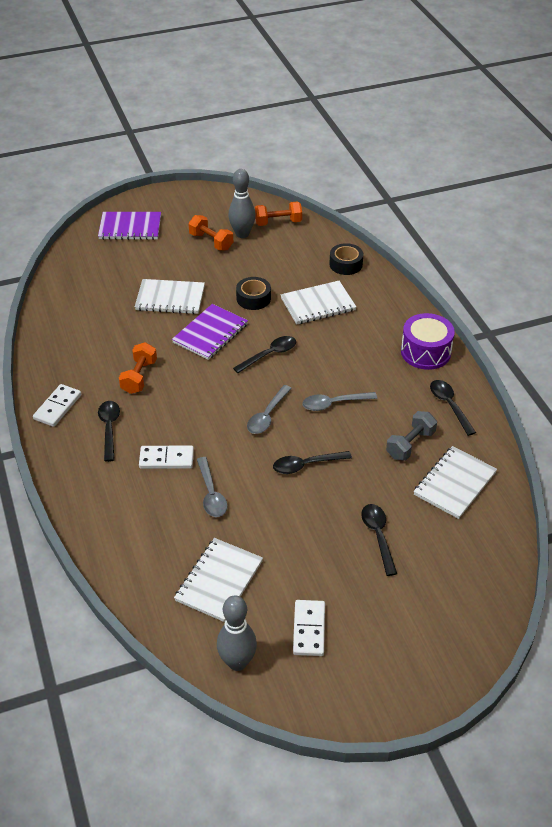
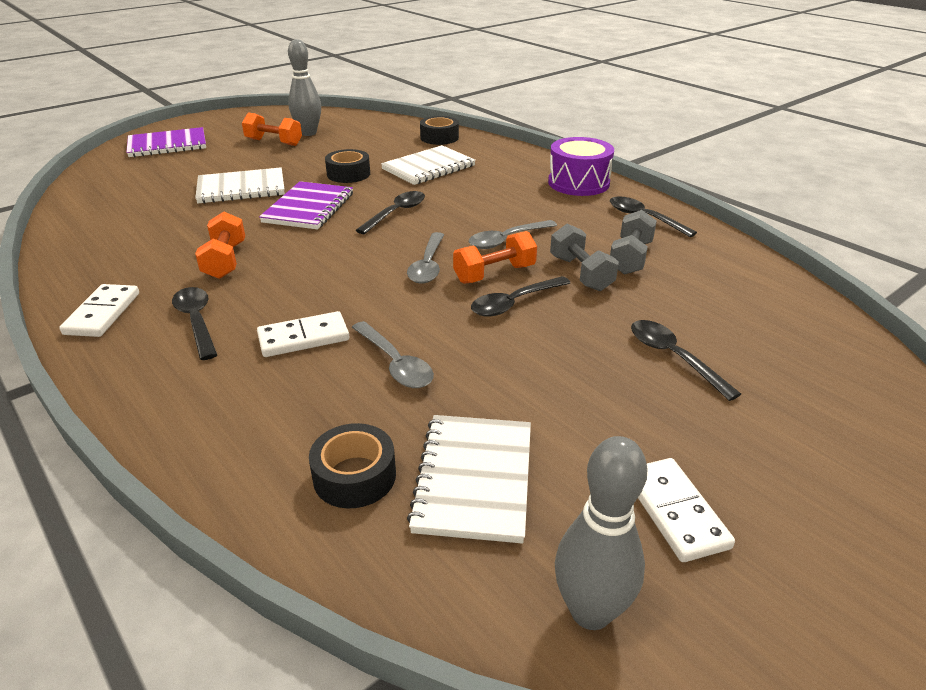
camera: 20 degrees left, 10 degrees down
(161, 561) = (354, 476): none -> black tape
(278, 222) = (345, 121): orange dumbbell -> orange dumbbell (494, 274)
(366, 450) = (580, 273): none -> grey dumbbell
(454, 484) = (717, 282): white notebook -> none

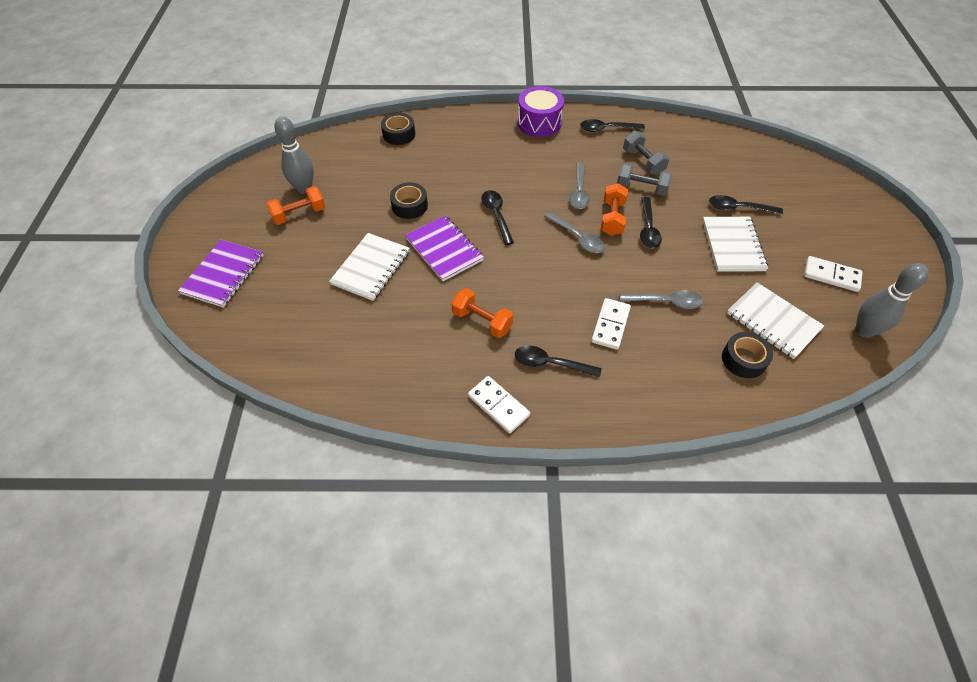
camera: 50 degrees left, 20 degrees up
(428, 168) = (444, 166): white notebook -> white notebook (733, 245)

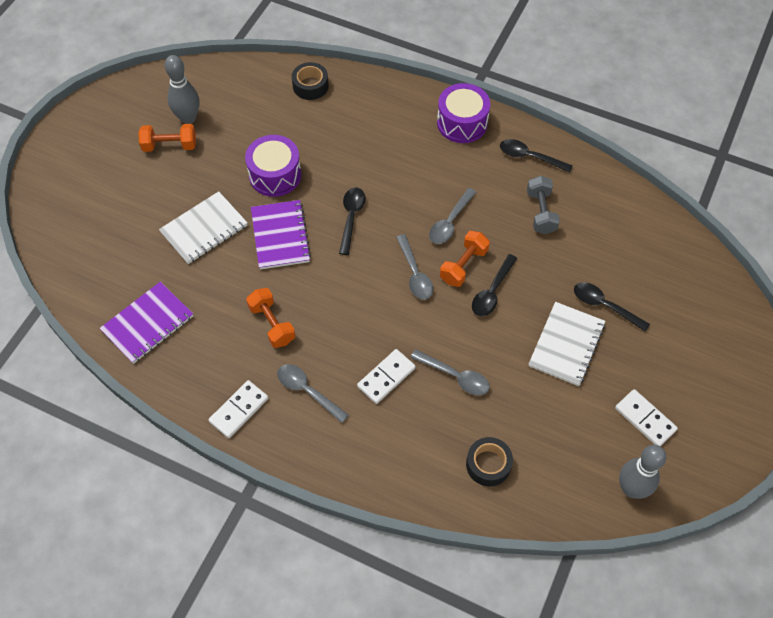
camera: 25 degrees right, 5 degrees up
(223, 275) = (76, 185): purple notebook -> purple notebook (148, 324)
(409, 206) = (275, 175): black tape -> purple drum
(498, 405) = (239, 410): white domino -> white domino turned 60 degrees clockwise
(551, 363) = (308, 391): black spoon -> grey spoon
(641, 188) = (517, 243): grey dumbbell -> none
(773, 321) = (546, 440): white notebook -> none

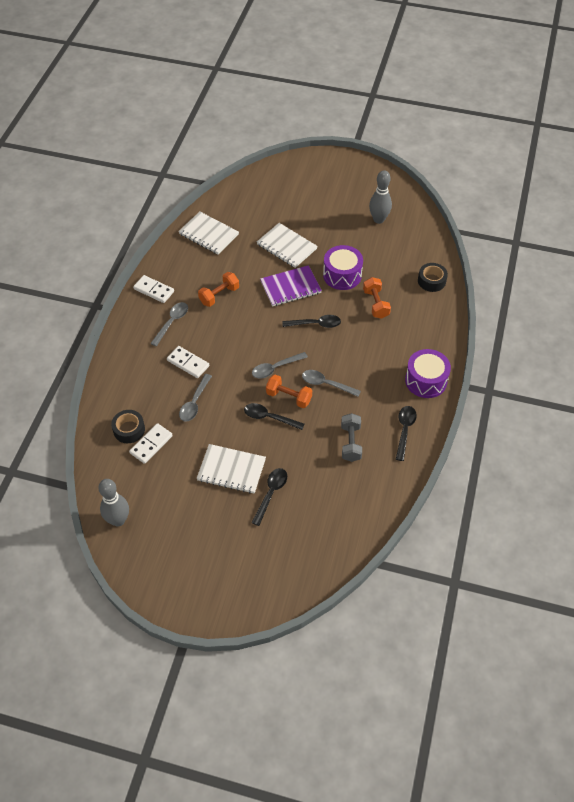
camera: 80 degrees right, 5 degrees down
(148, 324) = (208, 234): purple notebook -> white notebook
(170, 145) = (351, 215): orange dumbbell -> orange dumbbell (376, 304)
(540, 212) = (350, 443): grey dumbbell -> grey dumbbell turned 75 degrees counterclockwise
(645, 419) = (175, 527): white domino -> white domino (151, 444)

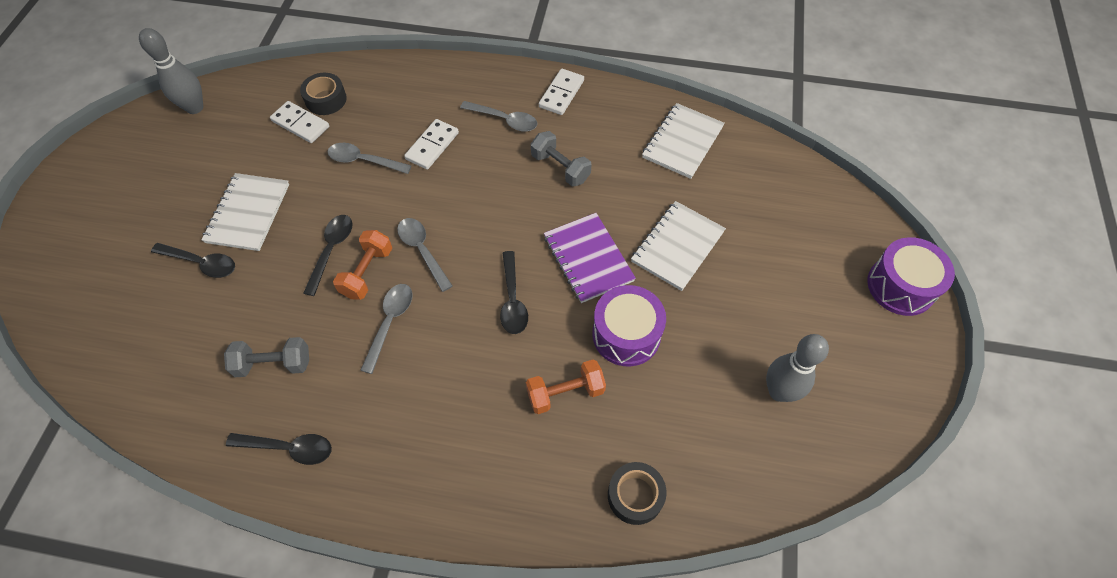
camera: 85 degrees right, 5 degrees up
(219, 295) = (560, 168): orange dumbbell -> grey dumbbell
(426, 380) = (392, 484): purple drum -> purple drum (900, 286)

